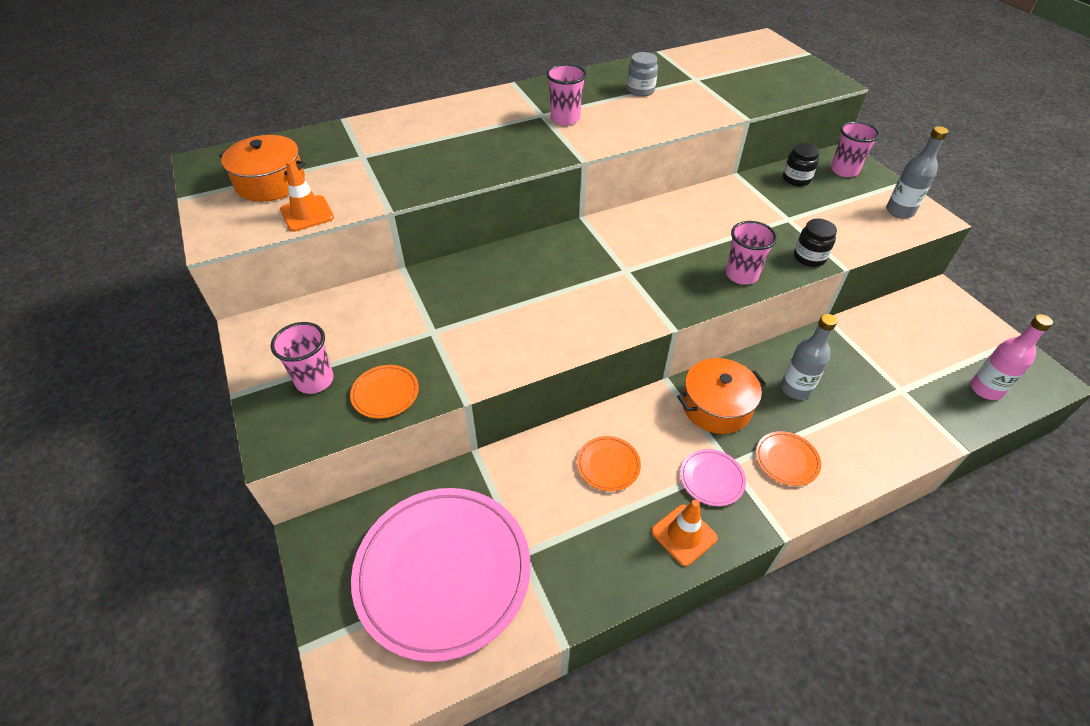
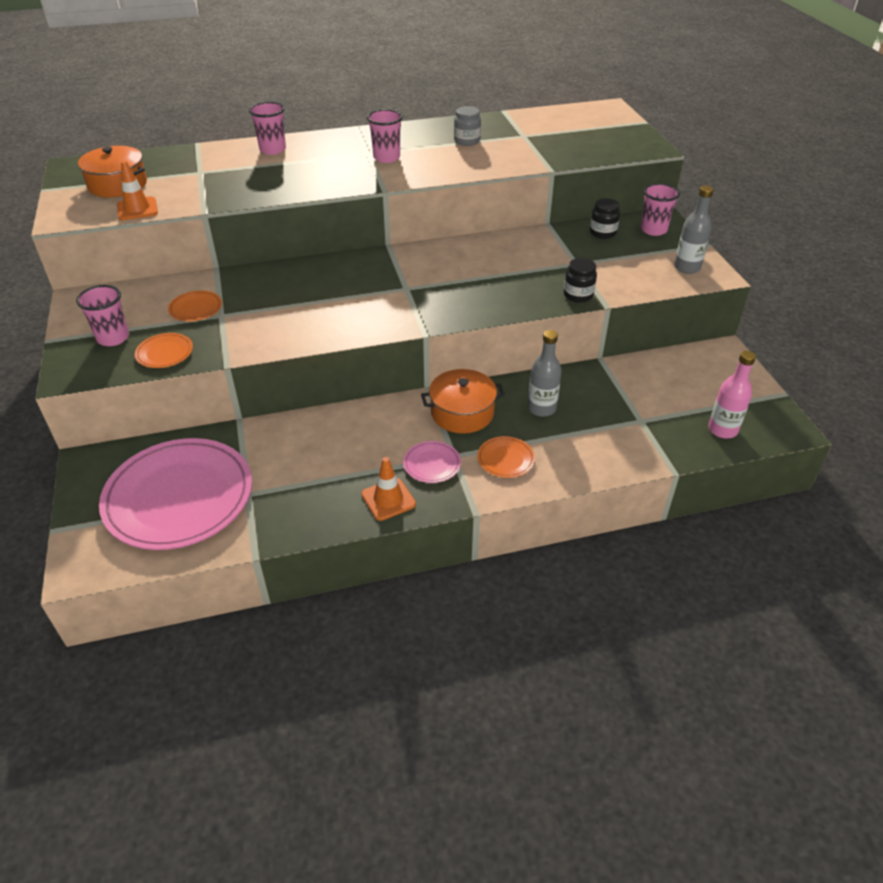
camera: 10 degrees right, 5 degrees down
(608, 465) = (347, 443): orange plate -> orange plate (196, 308)
(741, 275) = (508, 302): pink cup -> pink cup (272, 149)

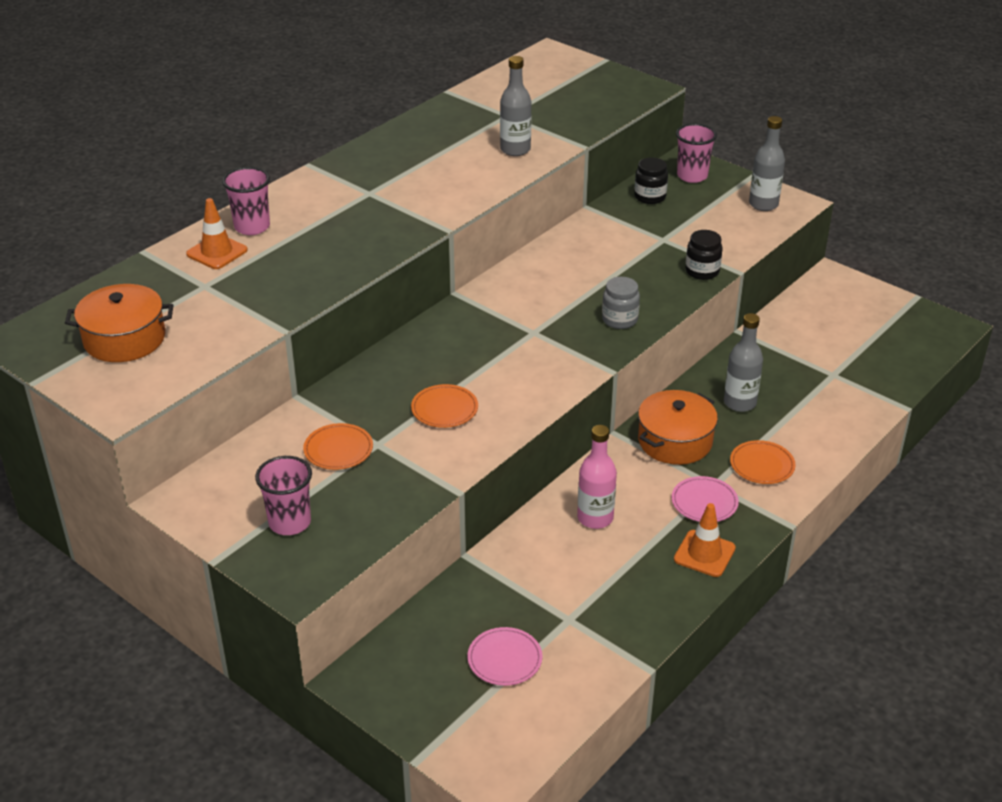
camera: 35 degrees left, 5 degrees down
(137, 209) = (198, 358): orange traffic cone -> orange traffic cone (217, 252)
(165, 353) = (372, 510): orange plate -> orange plate (444, 409)
(179, 497) = (504, 659): pink plate -> pink plate, size x0.41
(386, 158) = (398, 191): pink cup -> none
(467, 141) = (457, 141): grey jar -> grey jar (619, 320)
(499, 157) = (515, 149): none -> grey bottle
(722, 430) = (904, 352): pink bottle -> pink bottle (595, 518)

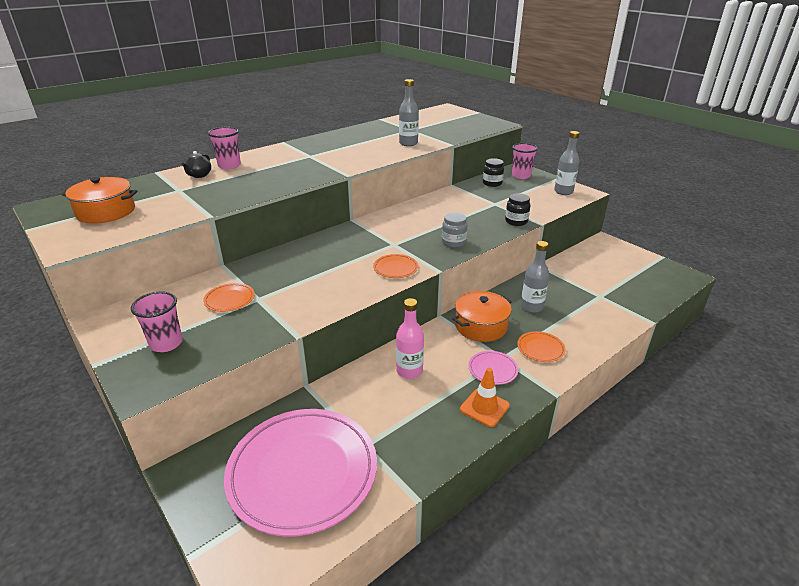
camera: 10 degrees right, 5 degrees down
(217, 252) = (199, 175): orange traffic cone -> black teapot
(444, 409) = (314, 282): orange plate -> orange plate (395, 268)
(504, 659) = (302, 472): pink plate -> pink plate, size x2.45

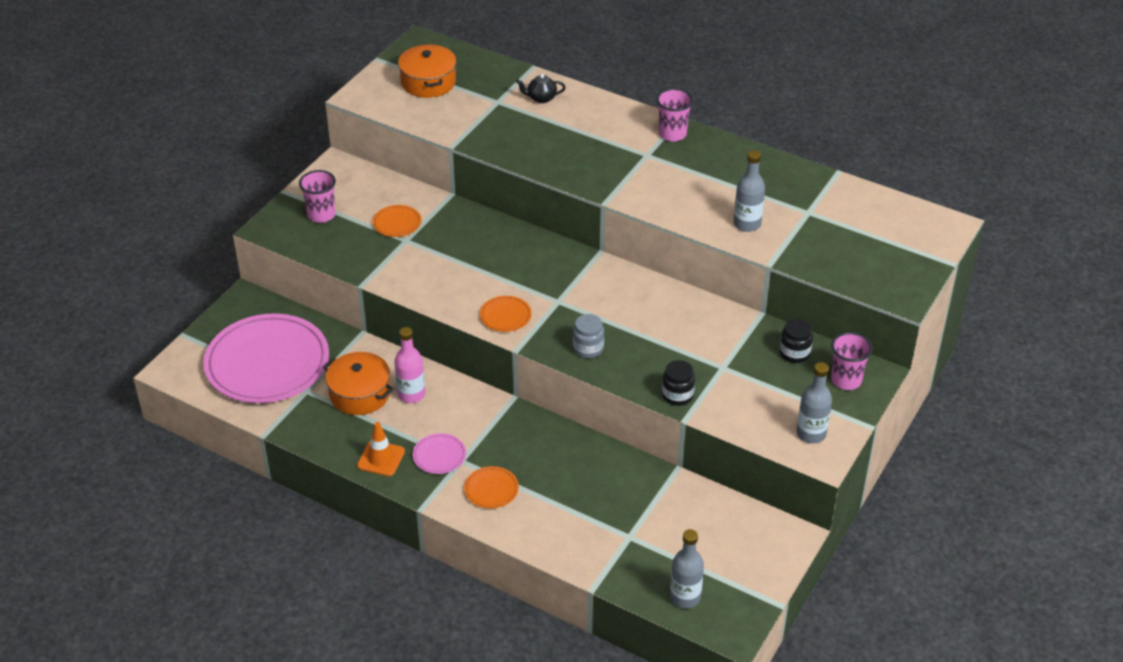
camera: 70 degrees right, 10 degrees up
(229, 166) = (579, 107): pink cup -> pink cup (672, 134)
(481, 326) = (511, 434): orange pot -> orange pot (360, 394)
(531, 307) = (571, 472): grey bottle -> grey bottle (685, 597)

